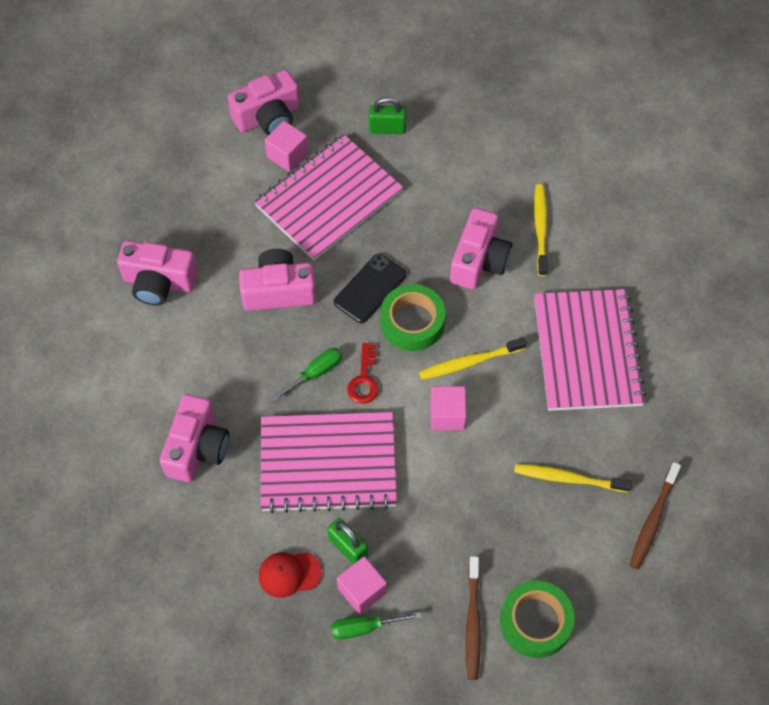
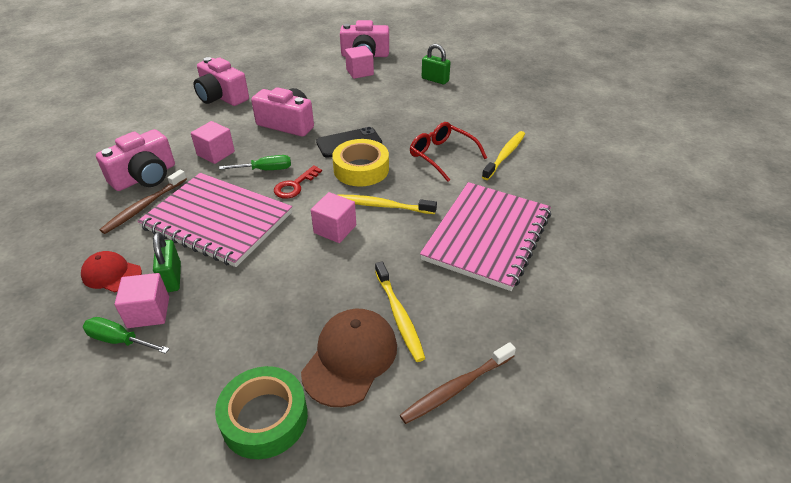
camera: 30 degrees right, 20 degrees down
(240, 377) = (216, 153): none -> pink cube
(329, 199) = (365, 96): pink notebook -> none
(412, 322) = (361, 169): green tape -> yellow tape
(472, 622) = (209, 385): brown toothbrush -> brown toothbrush (144, 206)
(479, 261) = (442, 156): pink camera -> red glasses
(559, 539) = (350, 358): none -> brown cap
(569, 478) = (399, 315): yellow toothbrush -> yellow toothbrush turned 150 degrees counterclockwise

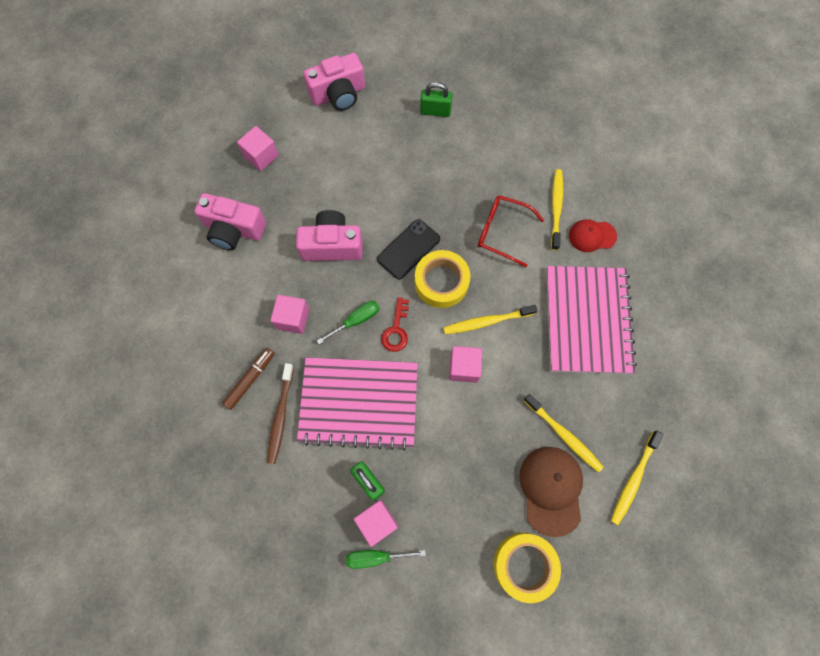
camera: 25 degrees left, 30 degrees up
(111, 274) = (316, 501): red cap -> red cap (592, 236)
(145, 177) = (250, 379): pink camera -> brown marker
(264, 418) = (524, 565): green tape -> yellow tape
(359, 72) = (351, 128): pink cube -> pink cube (261, 156)
(457, 387) = (633, 479): brown toothbrush -> yellow toothbrush

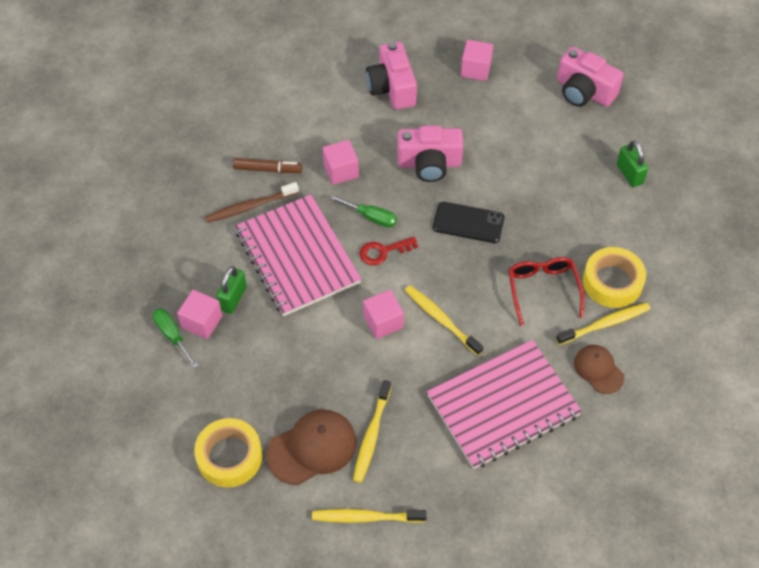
camera: 60 degrees right, 15 degrees down
(332, 245) = (429, 164): pink camera -> pink camera turned 120 degrees clockwise
(441, 282) = (454, 264): yellow tape -> yellow tape (612, 282)
(592, 236) = (598, 370): red cap -> brown cap

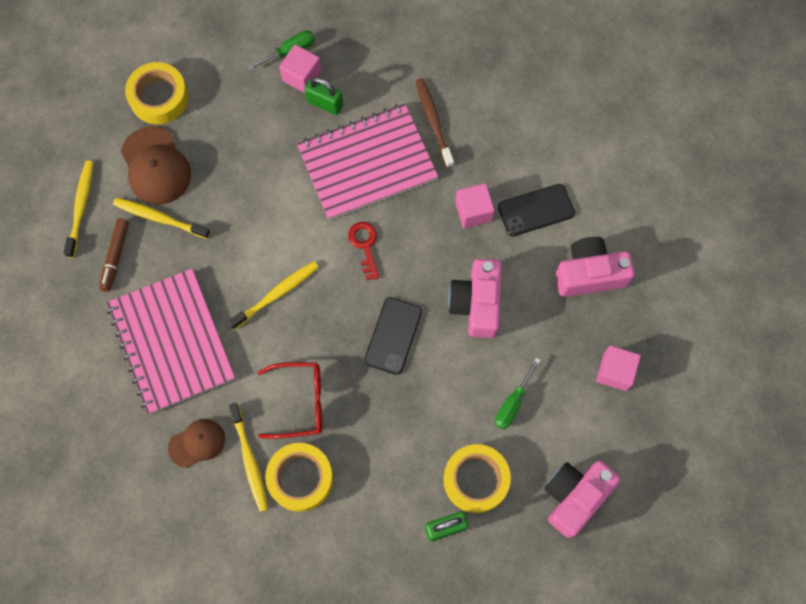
camera: 95 degrees right, 15 degrees up
(267, 169) = (480, 140): brown marker -> brown marker (115, 256)
(335, 126) = (536, 210): none -> black phone
(371, 217) = (410, 237): green screwdriver -> green screwdriver (512, 403)
(383, 322) = (281, 238): pink cube -> none
(585, 156) = (476, 480): none -> yellow tape

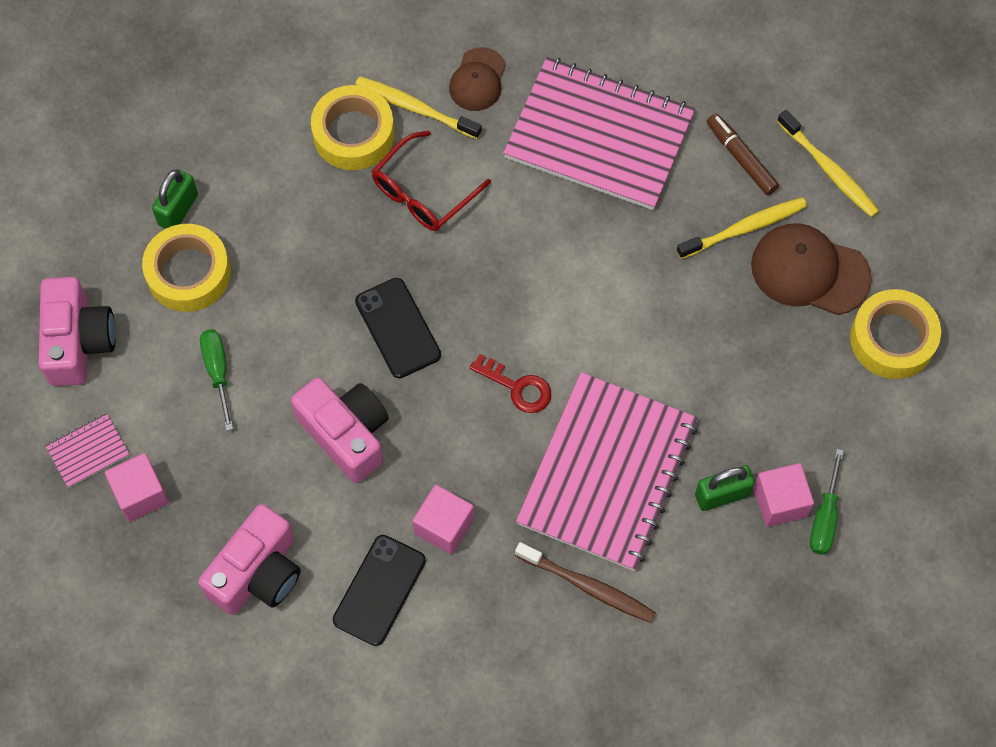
camera: 135 degrees right, 5 degrees down
(276, 294) = (551, 263): yellow toothbrush -> none
(623, 423) = (88, 451): none -> pink notebook

